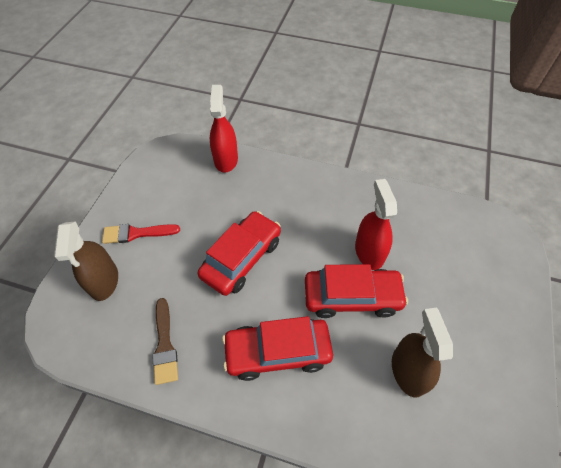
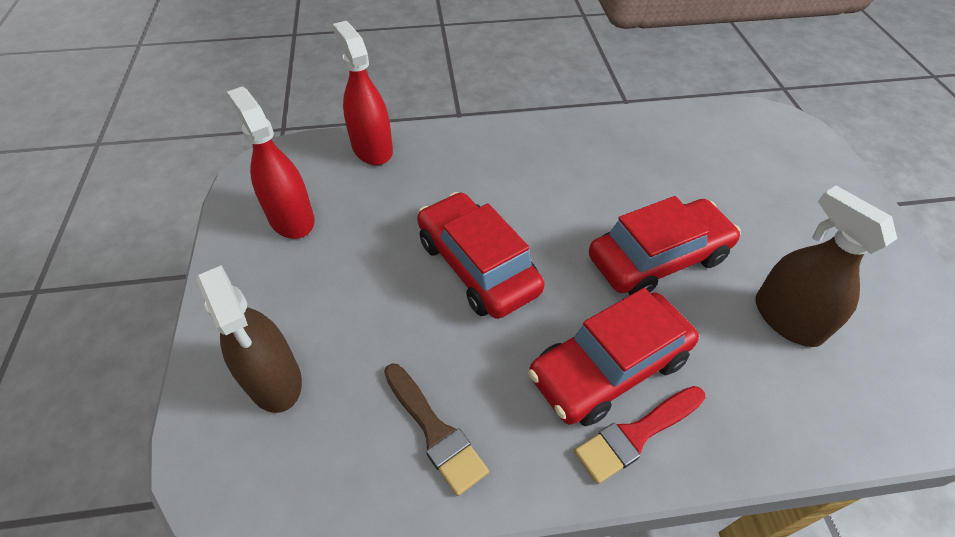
camera: 25 degrees left, 5 degrees down
(136, 233) = (289, 290): red brush -> red brush (636, 434)
(242, 258) = (477, 266): red car -> red car turned 45 degrees counterclockwise
(369, 252) = (641, 197): red spray bottle -> red spray bottle (291, 218)

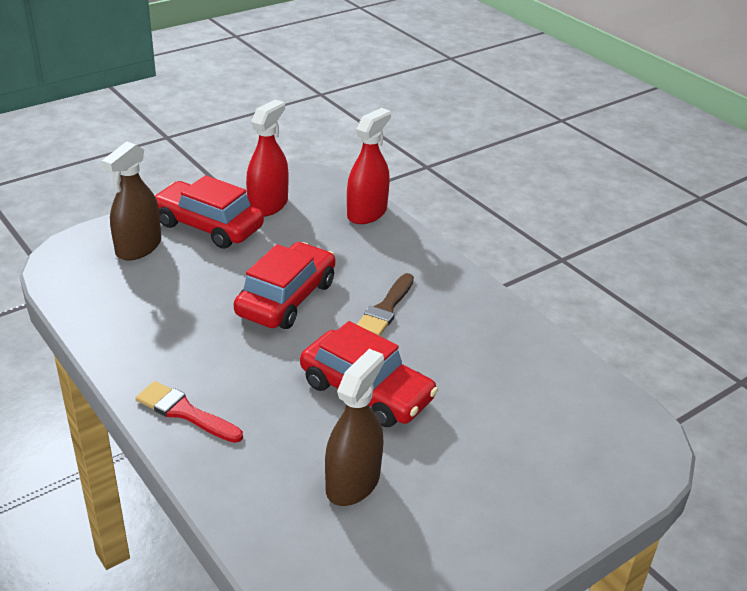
camera: 60 degrees right, 15 degrees down
(435, 431) = (138, 321): brown brush -> brown brush (385, 309)
(609, 367) = (235, 386): red car -> red car (208, 226)

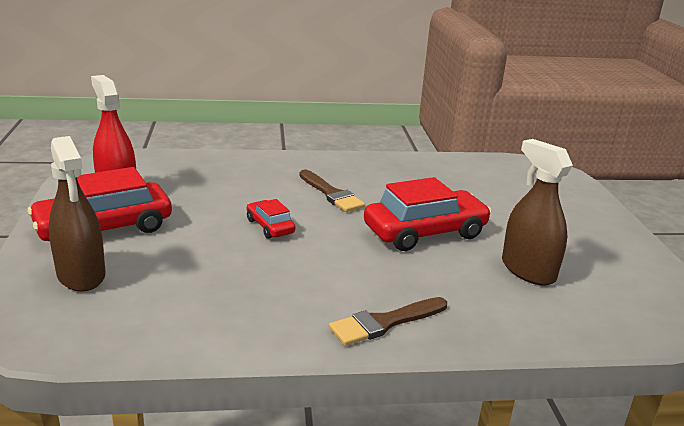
camera: 60 degrees left, 10 degrees down
(185, 412) = (384, 323): red brush -> brown brush
(286, 298) = (270, 226): red car -> red car, size x0.50
(367, 213) = (195, 160): red spray bottle -> none

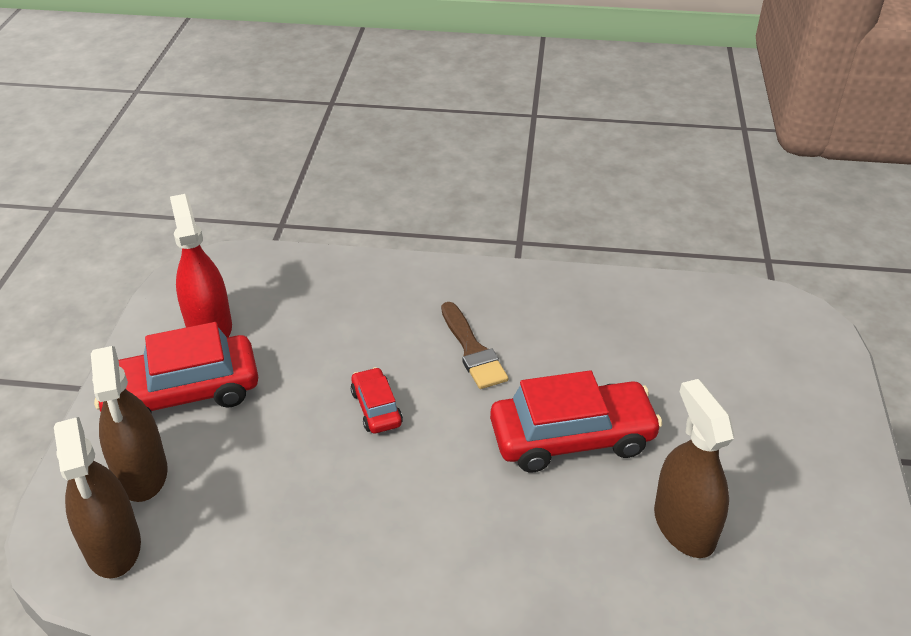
camera: 15 degrees right, 15 degrees up
(66, 320) = (113, 545): none -> brown spray bottle
(384, 323) = (465, 597): brown brush -> none

